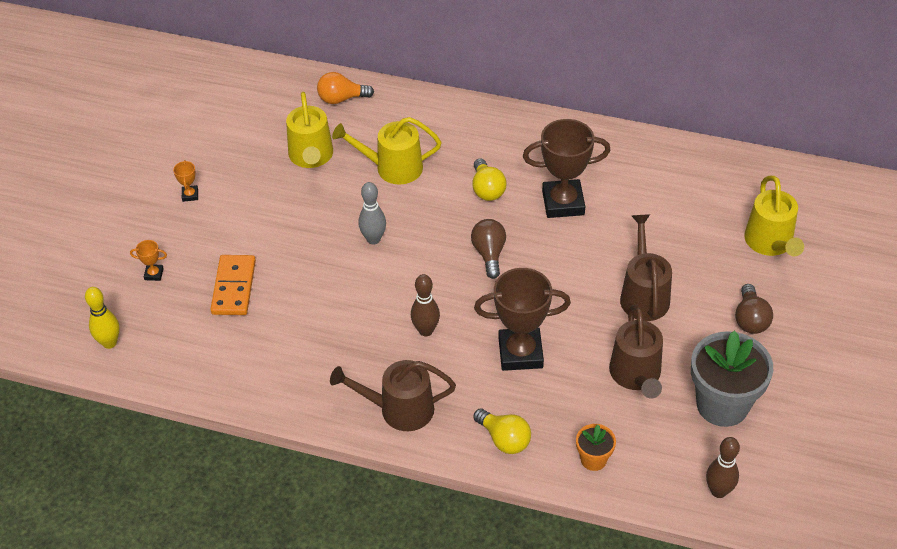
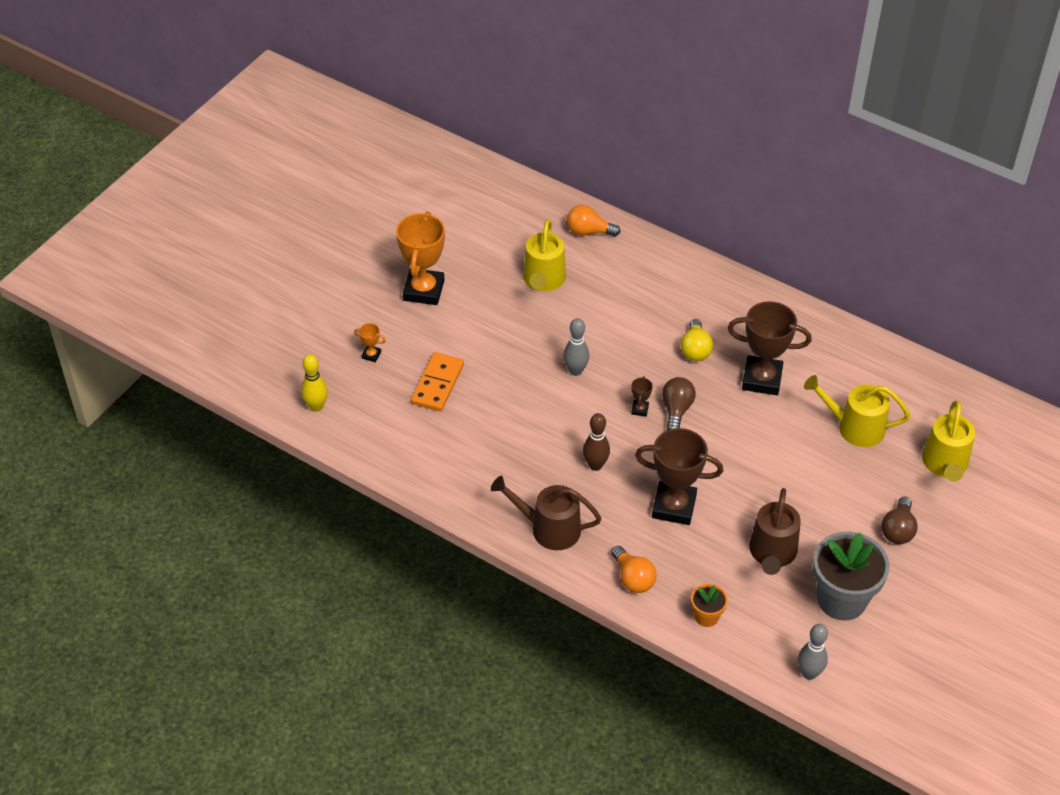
camera: 15 degrees right, 0 degrees up
(190, 195) = (424, 290): orange trophy -> orange trophy, size x2.39
(393, 168) = (614, 308): yellow watering can -> yellow watering can (854, 427)
(452, 262) = (640, 409): none -> brown trophy
(504, 439) = (633, 578): yellow light bulb -> orange light bulb
(643, 295) = (806, 483): brown watering can -> none
(718, 491) = (809, 673): brown bowling pin -> grey bowling pin

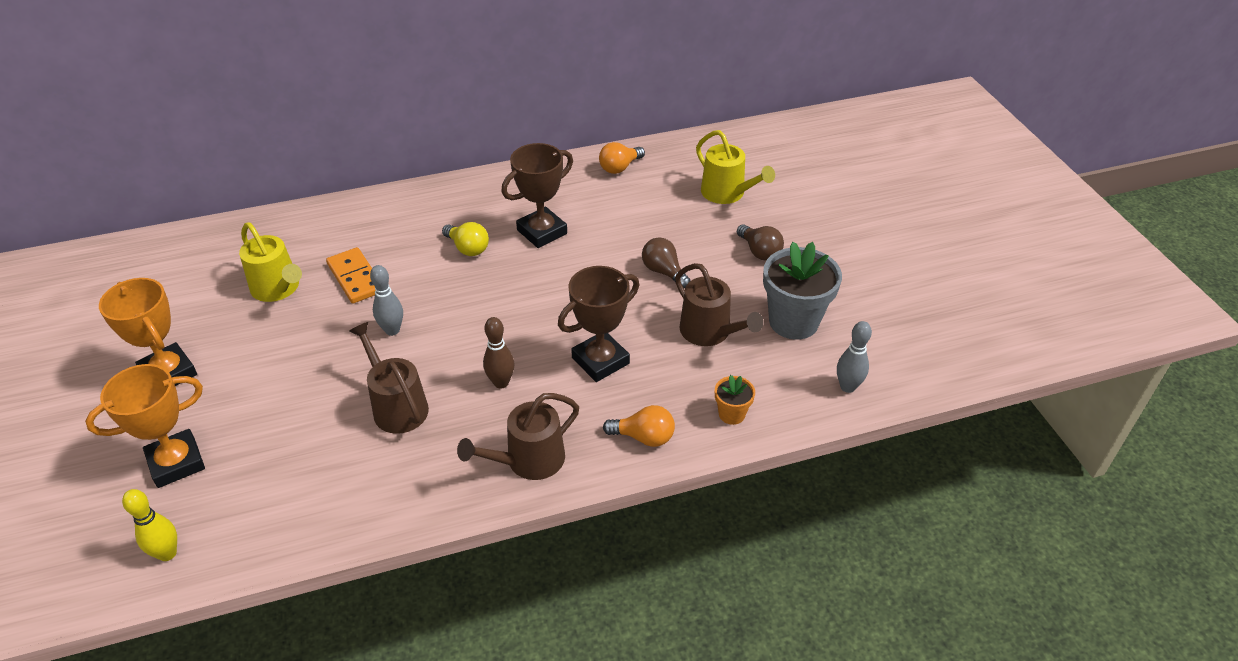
camera: 50 degrees left, 5 degrees down
(371, 355) = (176, 462): orange trophy -> orange trophy, size x2.39
(437, 384) = (277, 434): orange domino -> orange domino (355, 278)
(519, 426) = (397, 406): none -> brown watering can
(588, 231) = (274, 231): orange light bulb -> orange light bulb (619, 167)
(640, 409) = (481, 317): brown trophy -> none
(676, 410) = (510, 296): brown light bulb -> brown light bulb (664, 272)
(854, 427) = (644, 214): yellow watering can -> none

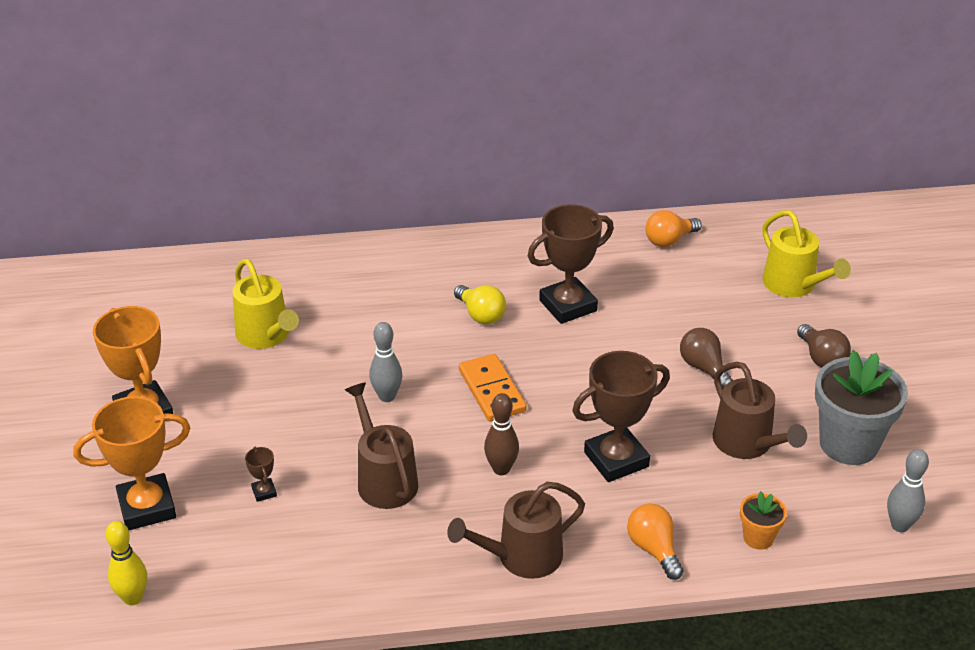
camera: 10 degrees right, 5 degrees down
(287, 433) = (264, 492): none -> brown trophy
(355, 278) = (351, 333): orange domino -> orange domino (491, 391)
(644, 437) = (654, 549): orange light bulb -> orange light bulb turned 135 degrees counterclockwise

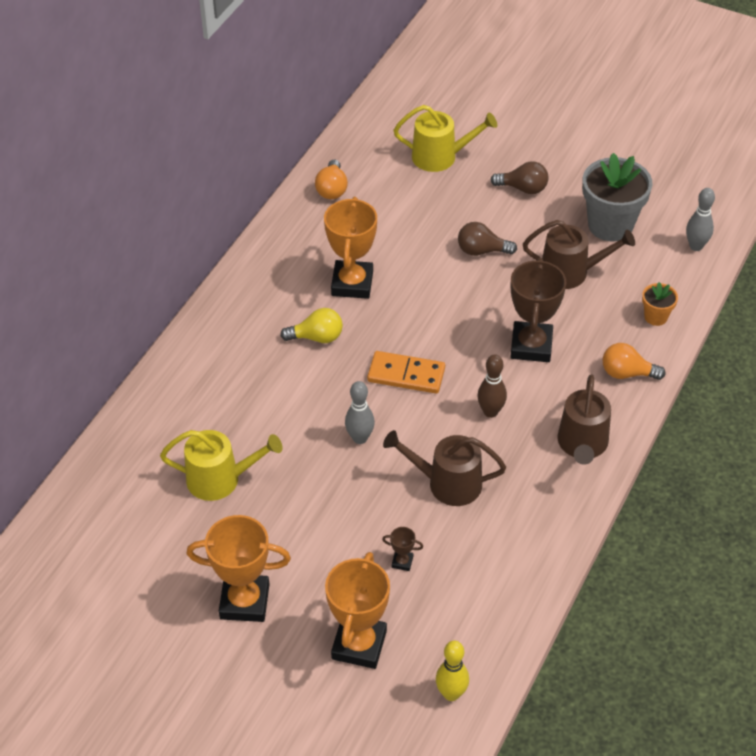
camera: 55 degrees left, 10 degrees up
(568, 305) = (352, 283): brown trophy -> orange trophy

